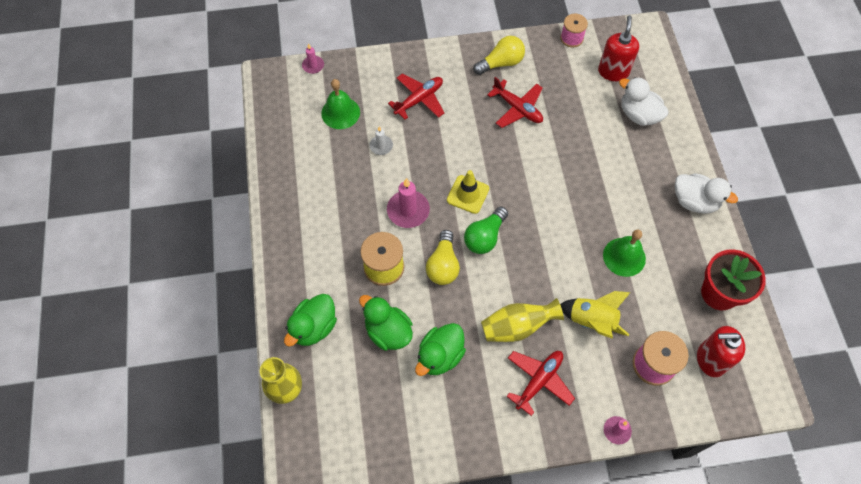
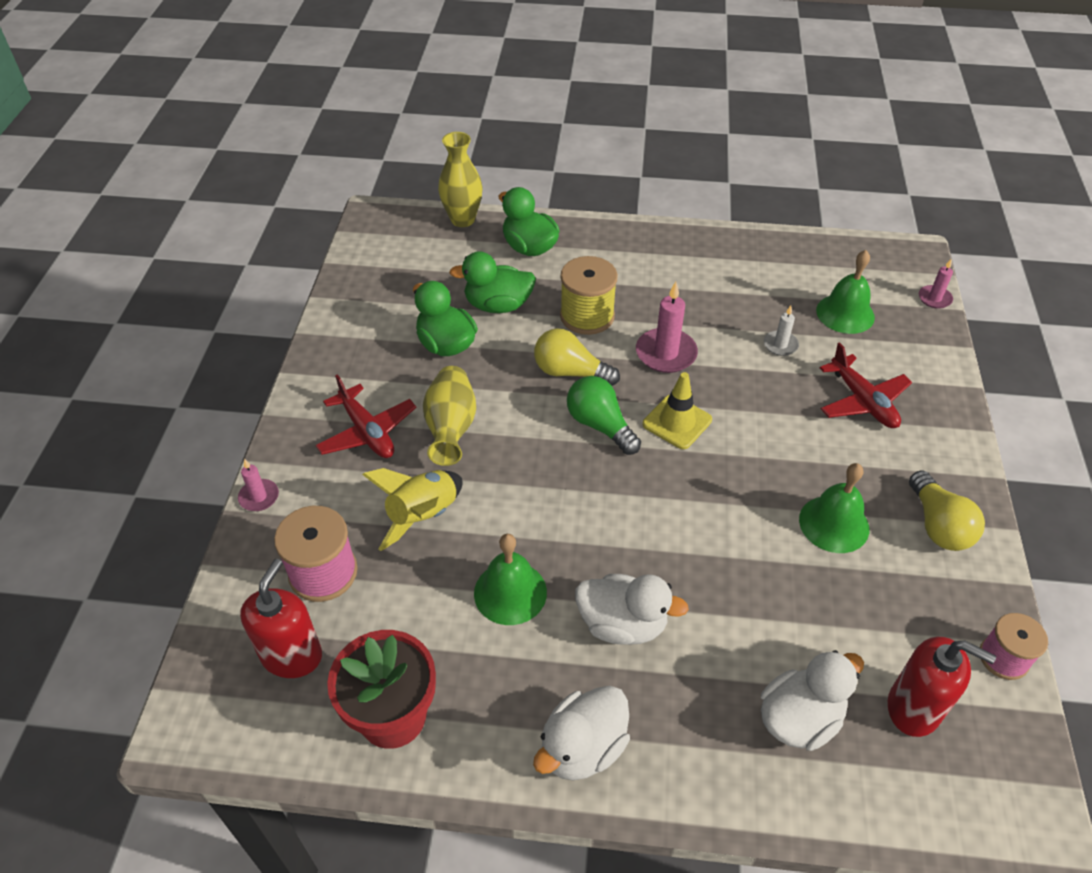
camera: 105 degrees right, 15 degrees down
(388, 331) = (498, 305): green duck -> green duck turned 150 degrees counterclockwise
(517, 108) = (834, 524): red plane -> green bell
(620, 197) = (622, 624): none -> white duck

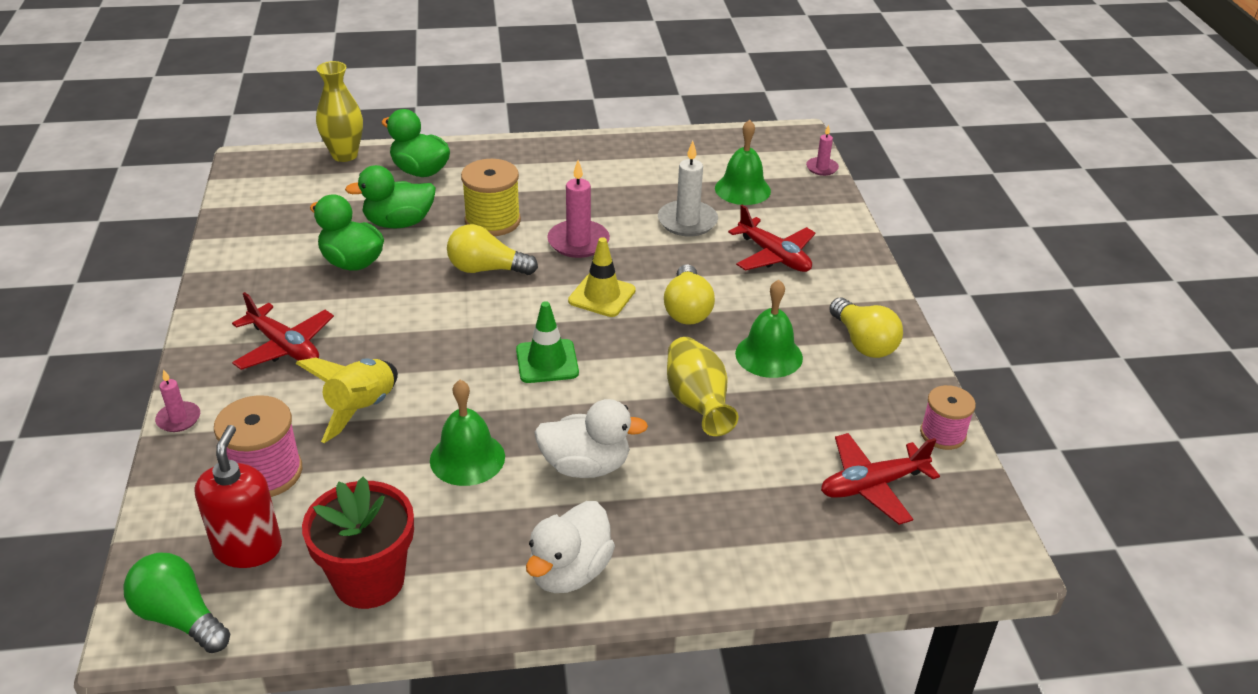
camera: 15 degrees left, 10 degrees down
(451, 428) = (373, 331): yellow vase -> yellow vase (697, 403)
(600, 425) = (526, 308): green light bulb -> green light bulb (180, 617)
(608, 492) = (547, 361): none -> green traffic cone
(760, 452) = (687, 309): none -> yellow light bulb
(780, 345) = (687, 221): white candle -> white candle, size x1.75
(799, 719) = (771, 512): white duck -> none
(914, 708) = (872, 485): red soap dispenser -> red plane

